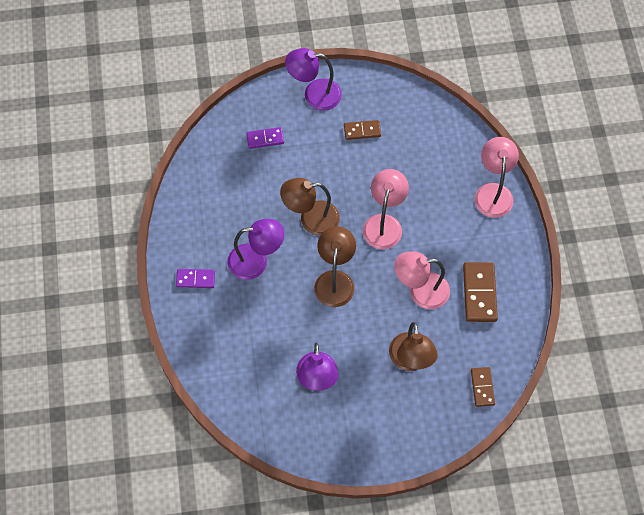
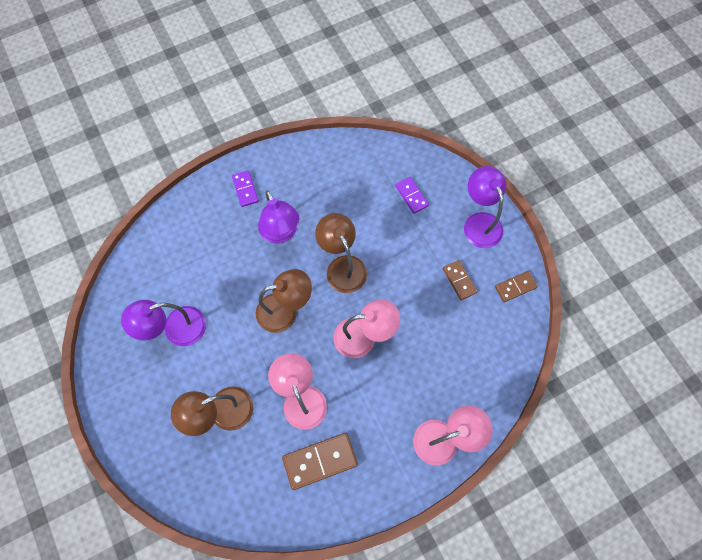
camera: 70 degrees right, 5 degrees up
(482, 387) = (214, 498): brown domino -> brown domino (515, 287)

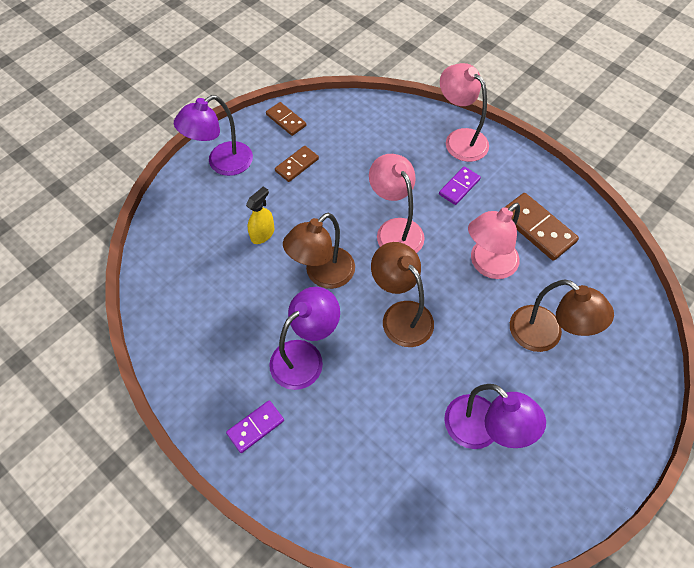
camera: 110 degrees left, 10 degrees down
(396, 234) = (262, 234): none -> yellow spray bottle
(411, 196) = (208, 233): purple domino -> purple domino (459, 187)

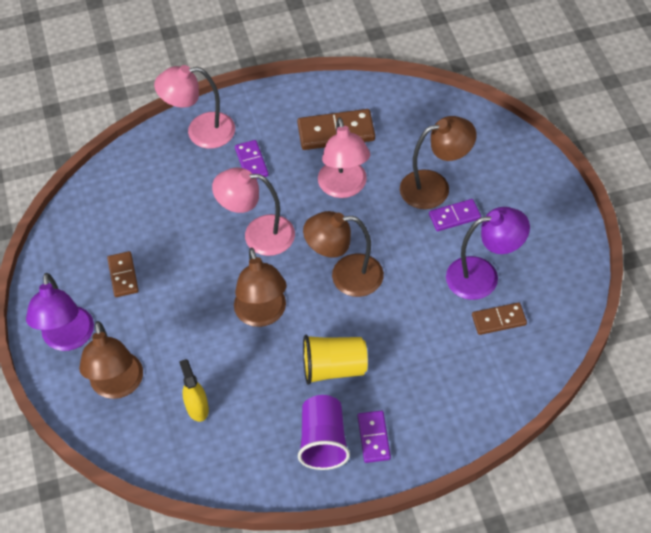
camera: 55 degrees left, 5 degrees down
(200, 215) = (118, 386): none -> brown lamp
(230, 388) = (323, 441): none -> purple cup
(262, 234) = (181, 342): yellow spray bottle -> yellow spray bottle (197, 407)
(286, 120) = (59, 258): brown domino -> brown domino (499, 320)
(305, 356) = (334, 368): purple lamp -> yellow cup
(526, 370) = (454, 217): none -> purple domino

